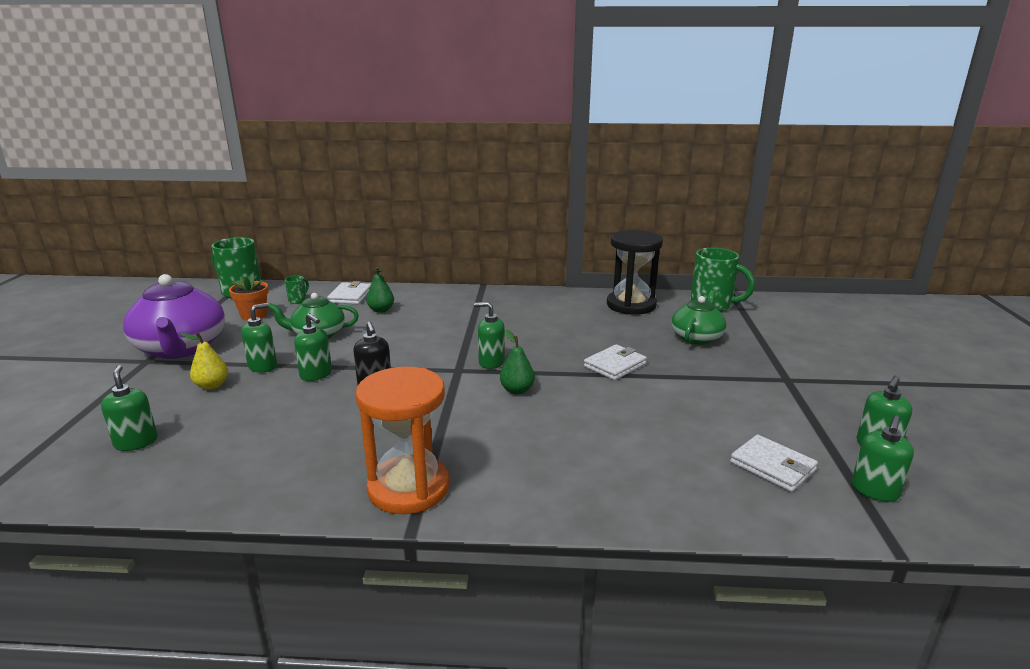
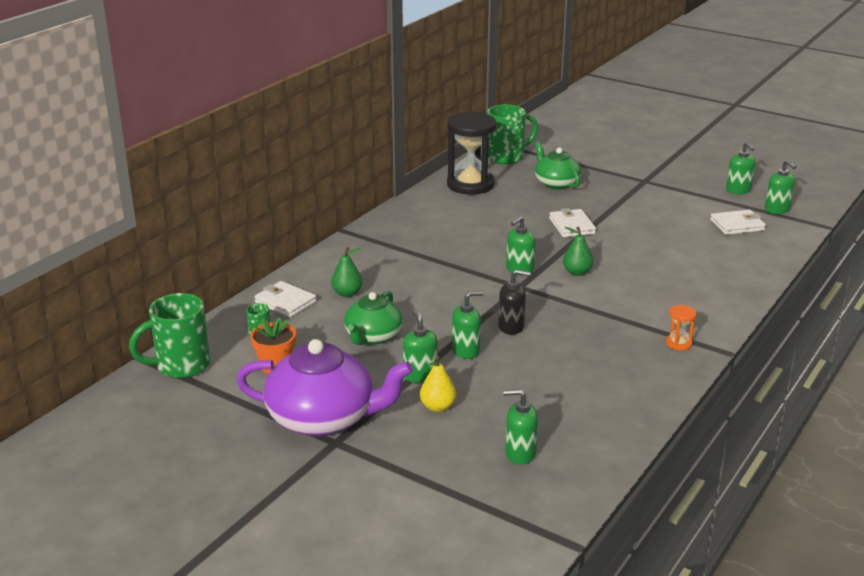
camera: 60 degrees left, 5 degrees up
(408, 488) = (678, 343): orange hourglass -> orange hourglass, size x0.43

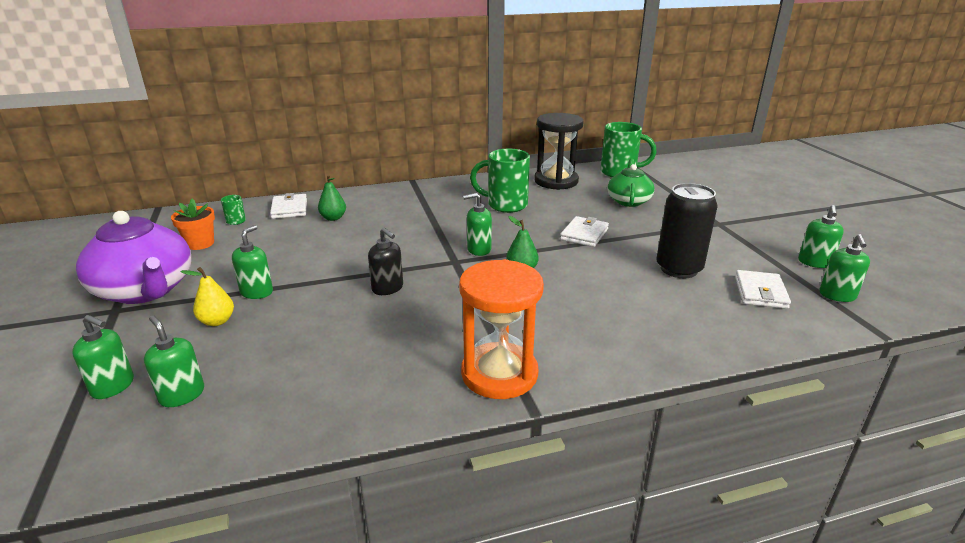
camera: 40 degrees right, 0 degrees up
(181, 366) = (162, 221): green mug -> green mug (505, 205)
(373, 336) = (288, 251): green teapot -> none
(466, 351) = (321, 290): green soap dispenser -> green soap dispenser (113, 386)
(671, 228) = (678, 269): none -> black can
(678, 343) = (499, 374): orange hourglass -> orange hourglass, size x2.35
(737, 225) = (760, 292): white wallet -> white wallet turned 75 degrees clockwise

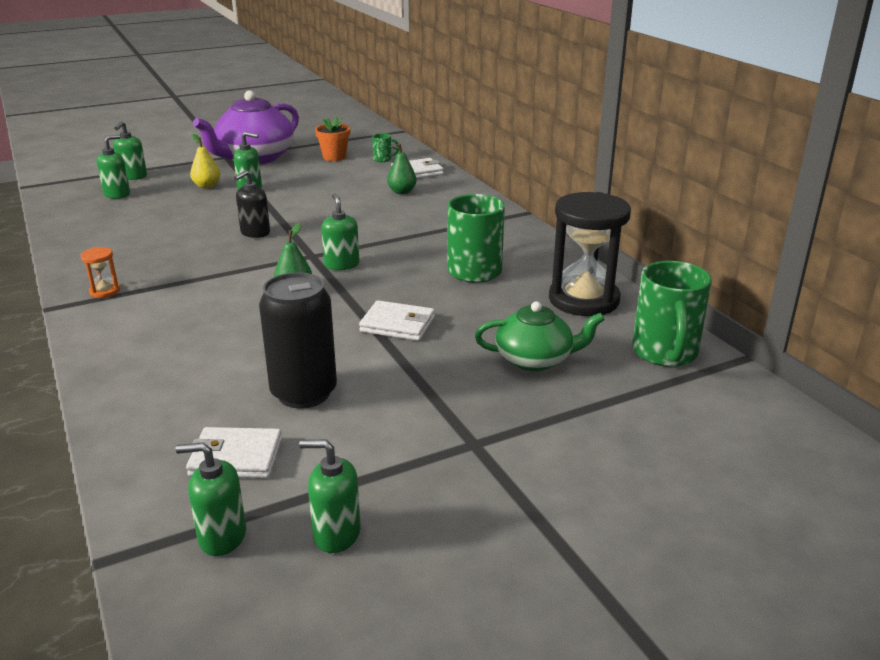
camera: 80 degrees right, 0 degrees up
(499, 374) = (104, 291): orange hourglass -> orange hourglass, size x0.43

